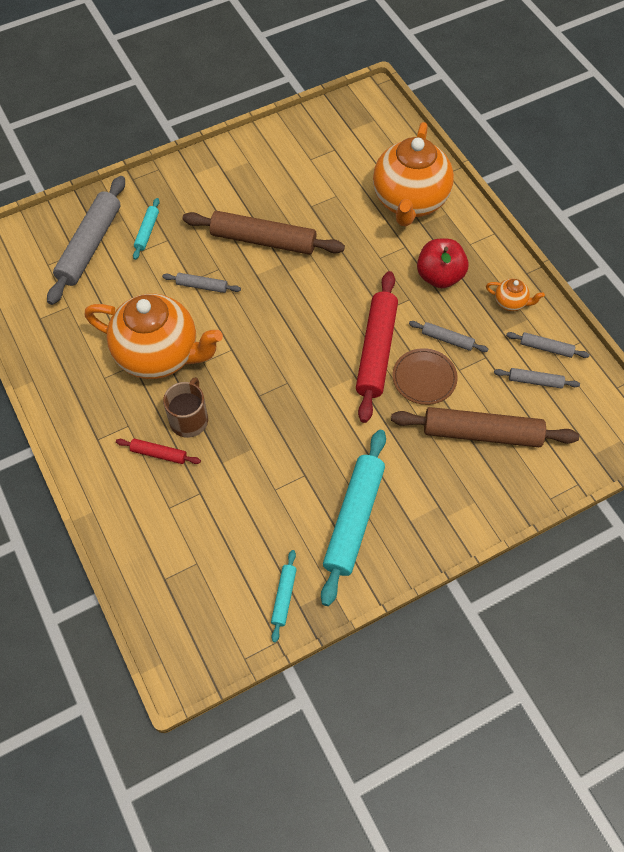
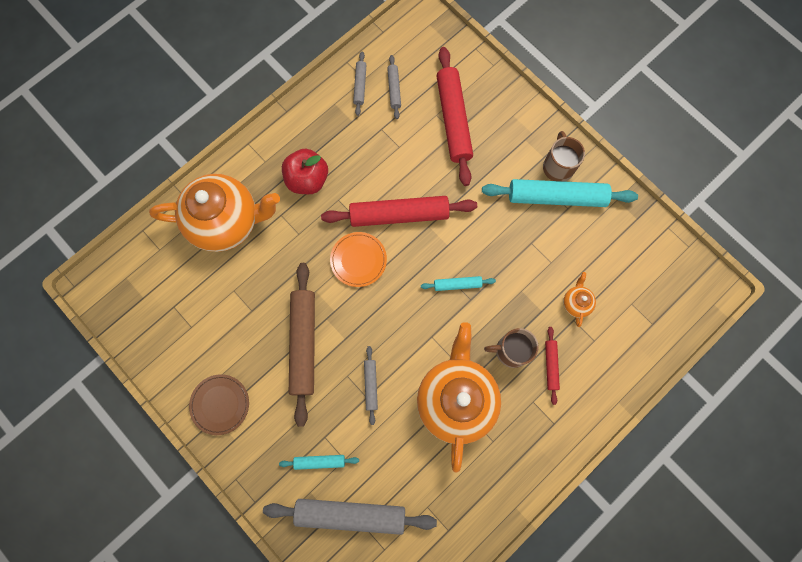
camera: 105 degrees left, 15 degrees up
(284, 597) = (634, 231): turquoise rolling pin -> turquoise rolling pin (457, 284)
(336, 303) = (358, 260): none -> orange plate
(393, 533) = (558, 166): none -> brown mug
(424, 378) = (415, 172): brown plate -> brown plate (220, 404)
(447, 339) = (372, 161): grey rolling pin -> none
(482, 433) = (453, 120): brown rolling pin -> red rolling pin
(510, 303) = (321, 118): orange teapot -> orange teapot (576, 303)

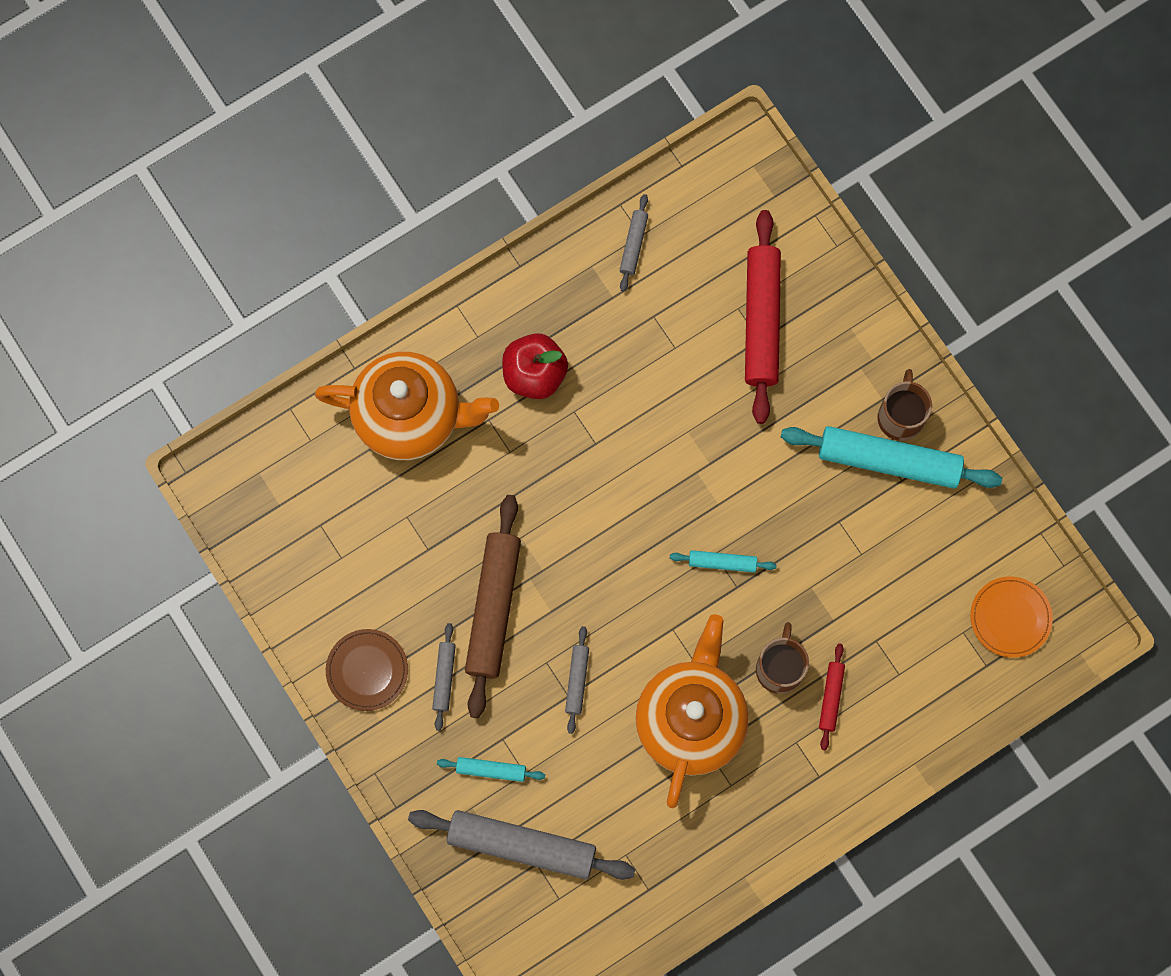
camera: 10 degrees right, 0 degrees up
(358, 260) = (588, 503): orange plate -> orange plate (1010, 617)
(394, 89) = (682, 258): grey rolling pin -> grey rolling pin (444, 677)
(399, 215) = (657, 449): red rolling pin -> none
(511, 350) = (779, 667): brown mug -> brown mug turned 90 degrees clockwise
(576, 303) = (884, 617): orange teapot -> none

